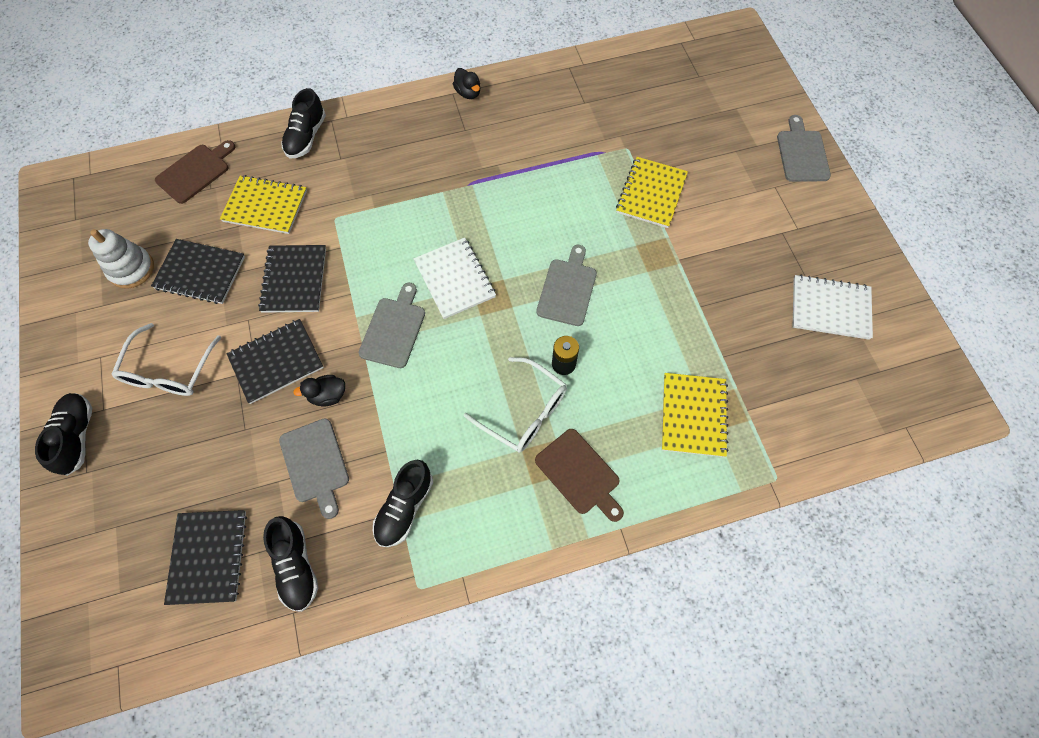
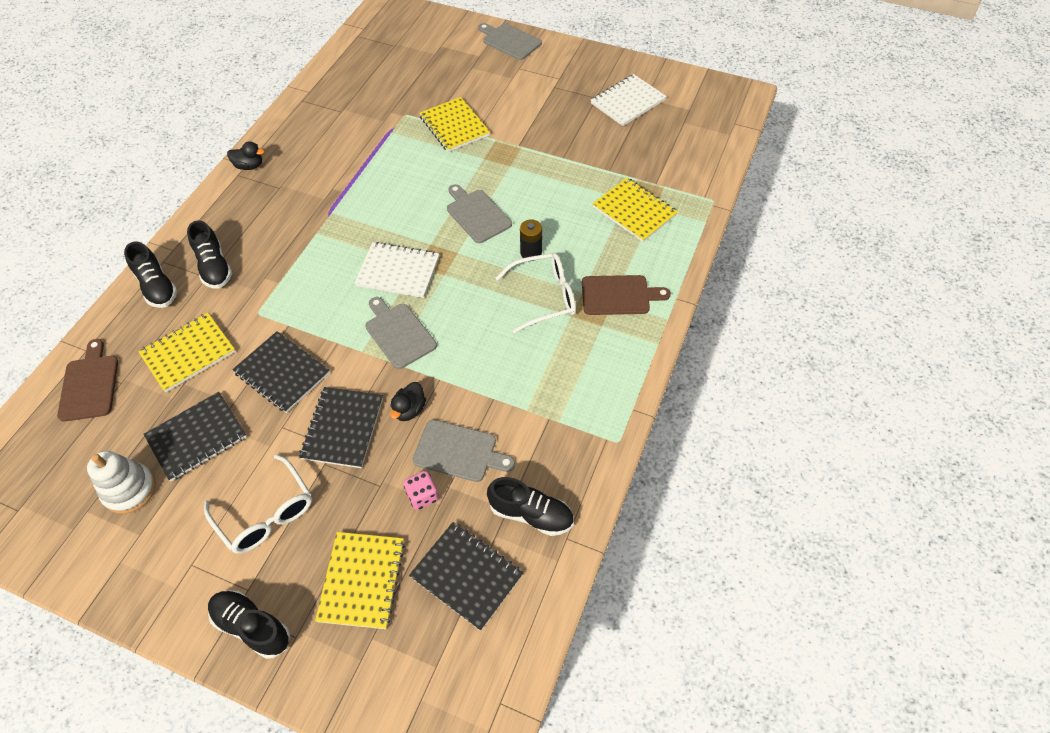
camera: 50 degrees left, 10 degrees down
(157, 481) = (361, 580): none -> yellow notebook
(256, 468) = (422, 496): none -> pink dice
(405, 507) = (549, 413): black shoe -> black shoe (214, 267)

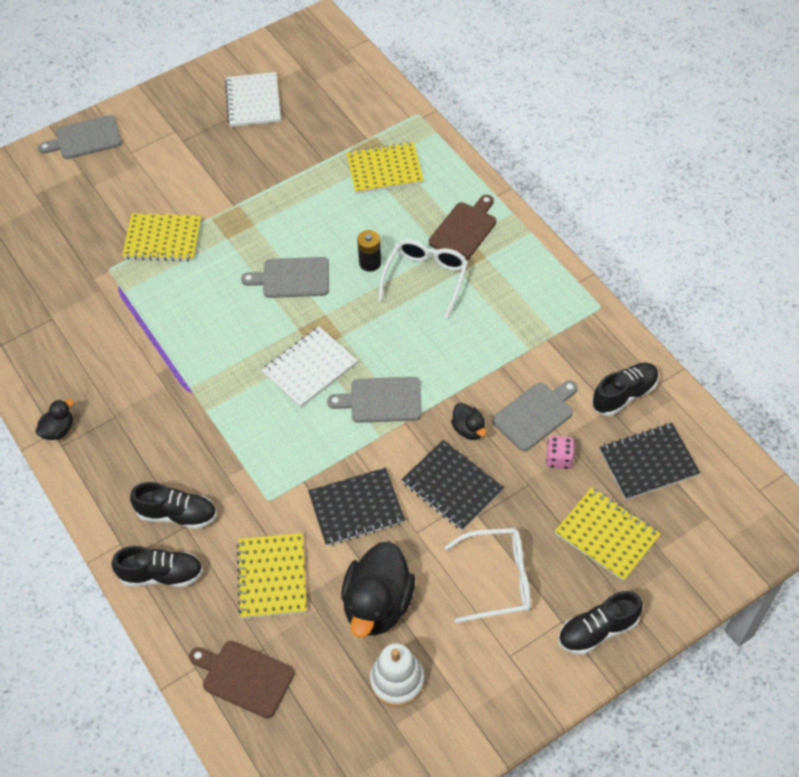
camera: 55 degrees left, 0 degrees up
(196, 437) = (378, 604): black notebook -> black duck

